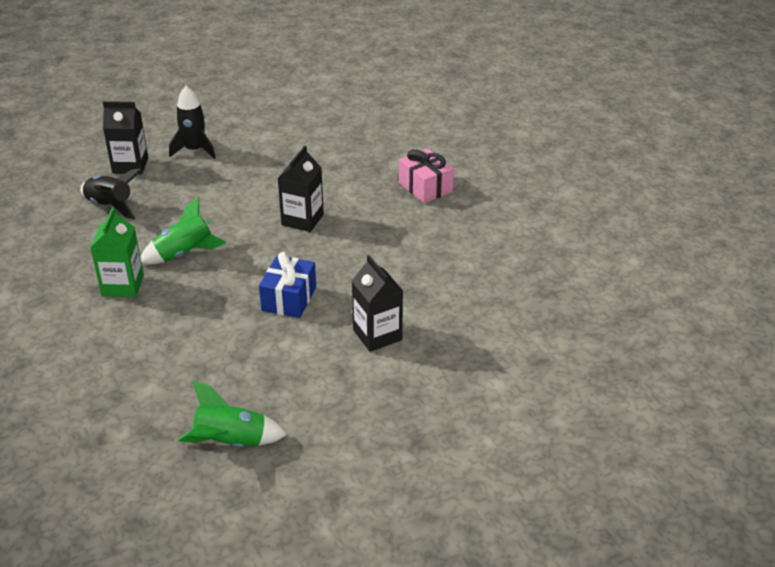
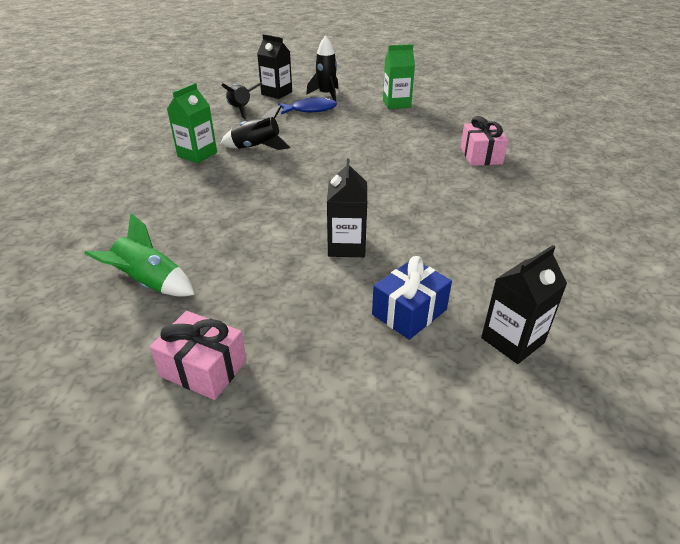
camera: 30 degrees right, 0 degrees up
(184, 254) = (257, 148): green rocket -> black rocket
(196, 179) = (310, 110): none -> blue fish
(288, 141) = (396, 104): none -> green carton
(289, 299) = (301, 197): blue gift -> blue gift (409, 312)
(302, 220) = (361, 150): black carton -> black carton (512, 340)
(354, 489) = (204, 368): none -> pink gift

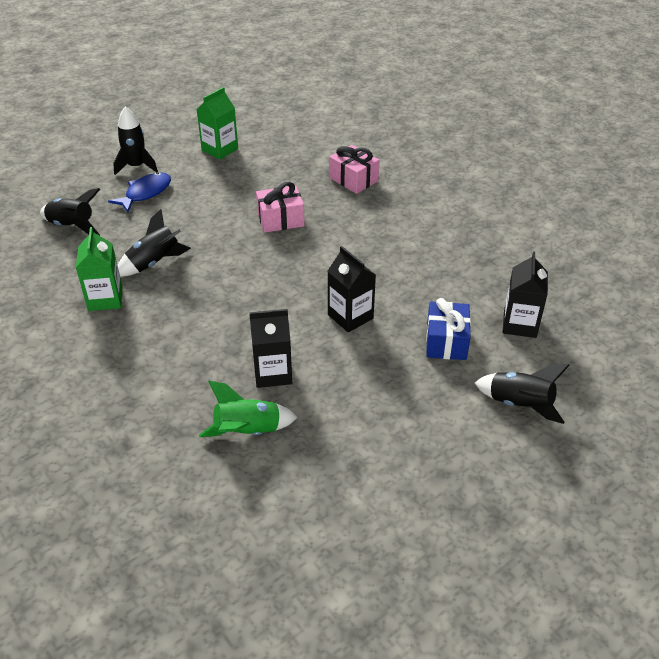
camera: 40 degrees left, 5 degrees up
(204, 368) = (370, 458): pink gift -> pink gift (280, 219)
(276, 93) = (80, 186): black carton -> black carton (272, 373)
(415, 420) = (519, 404): none -> black rocket

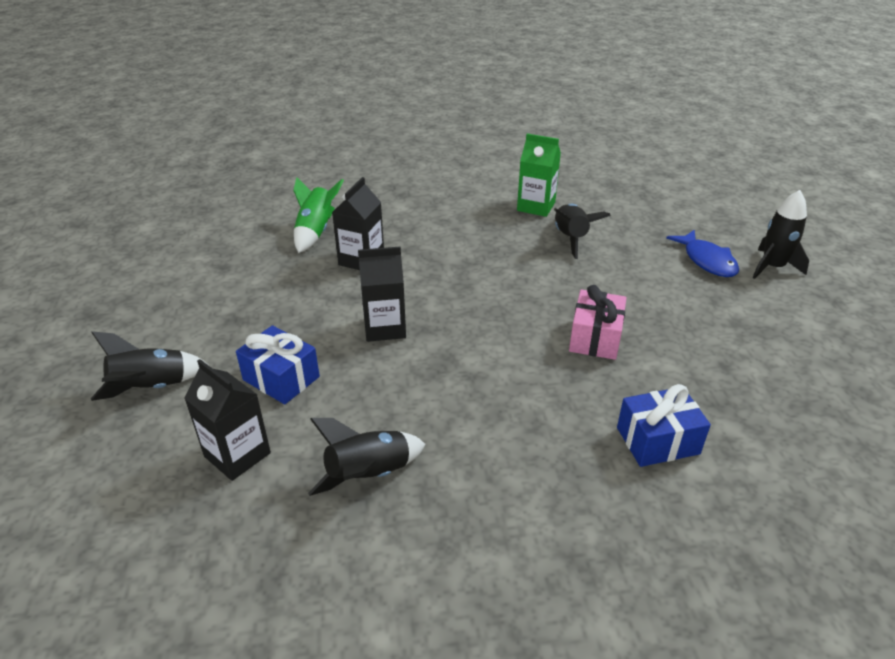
camera: 120 degrees right, 5 degrees down
(72, 226) = (664, 210): black rocket -> black rocket (369, 475)
(220, 149) = (796, 338): green carton -> none
(353, 179) = (657, 440): pink gift -> blue gift

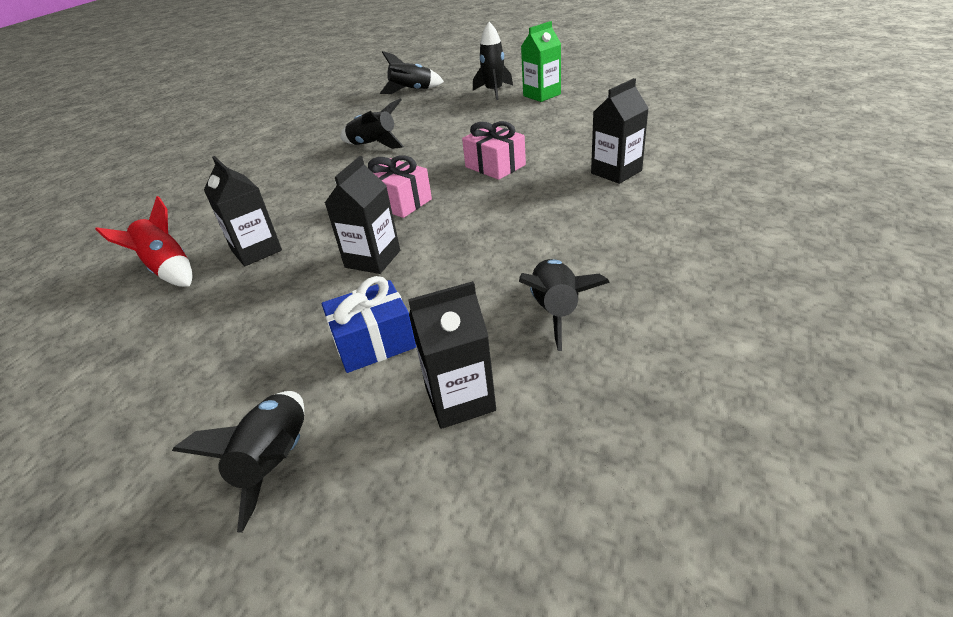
camera: 55 degrees left, 0 degrees up
(316, 232) = (168, 270): green rocket -> red rocket
(480, 303) = (399, 202): none -> pink gift
(536, 206) = (313, 148): green carton -> green carton (542, 95)
(657, 440) = (616, 172): blue gift -> black carton
(707, 261) = (463, 107): blue fish -> none
(710, 208) = (412, 91): none -> black rocket

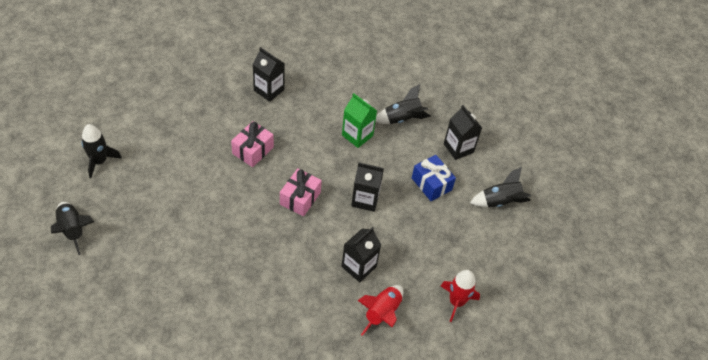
camera: 110 degrees left, 15 degrees up
(112, 353) = (456, 302): none -> red rocket
(374, 145) = (203, 235): black rocket -> none
(542, 95) = (121, 127): green carton -> green carton (357, 135)

